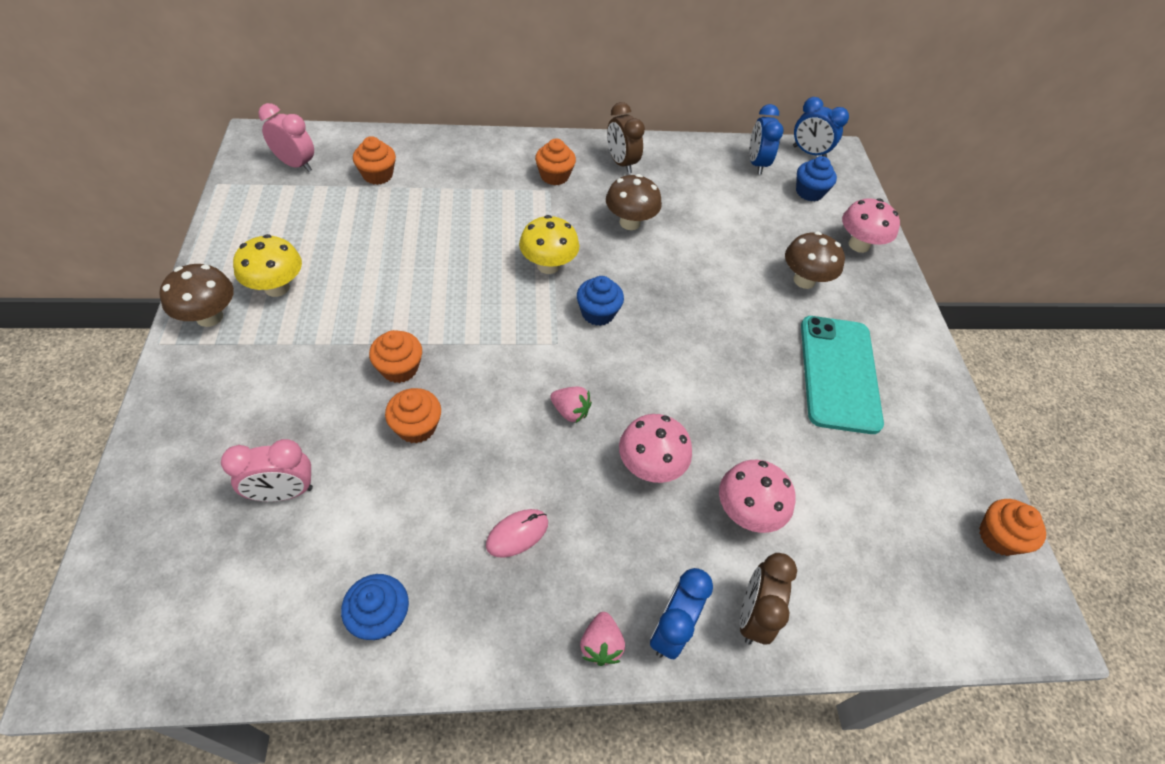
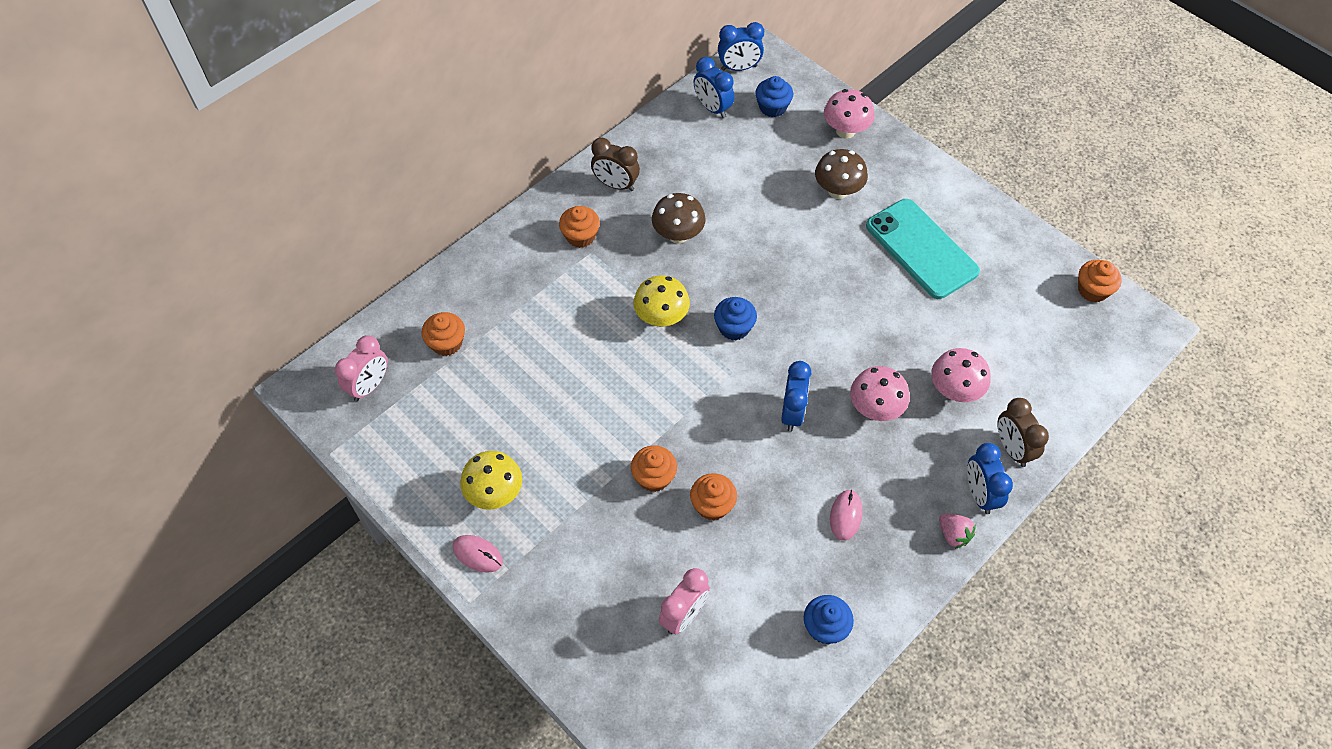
camera: 35 degrees left, 5 degrees up
(209, 317) = (477, 554): brown mushroom -> pink mouse
(296, 164) = (370, 386): pink clock -> pink clock turned 135 degrees clockwise
(570, 411) = (792, 413): pink strawberry -> blue clock

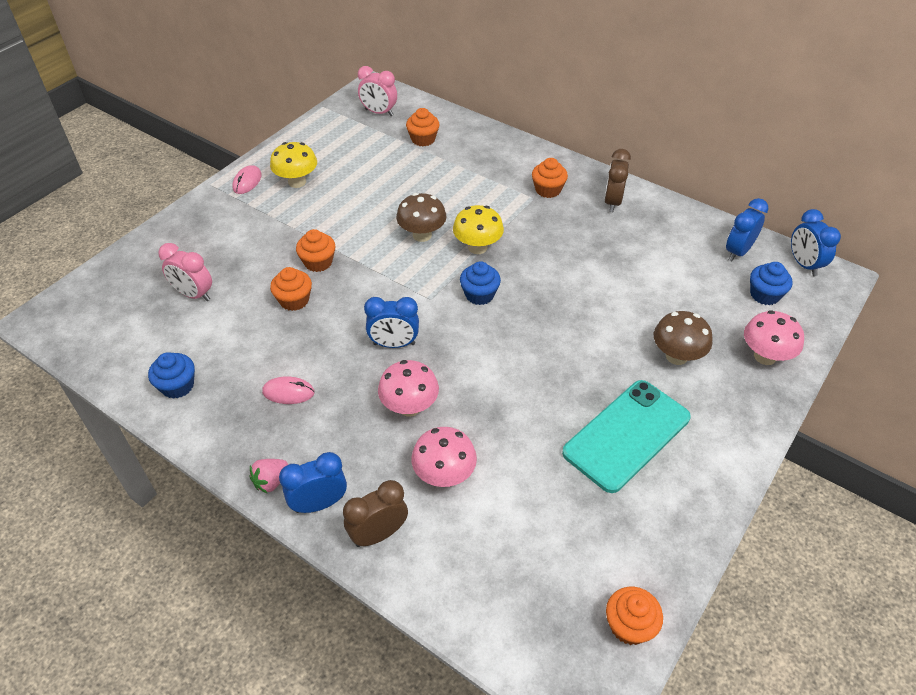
camera: 80 degrees right, 10 degrees down
(678, 235) = (572, 247): brown mushroom -> brown mushroom (422, 235)

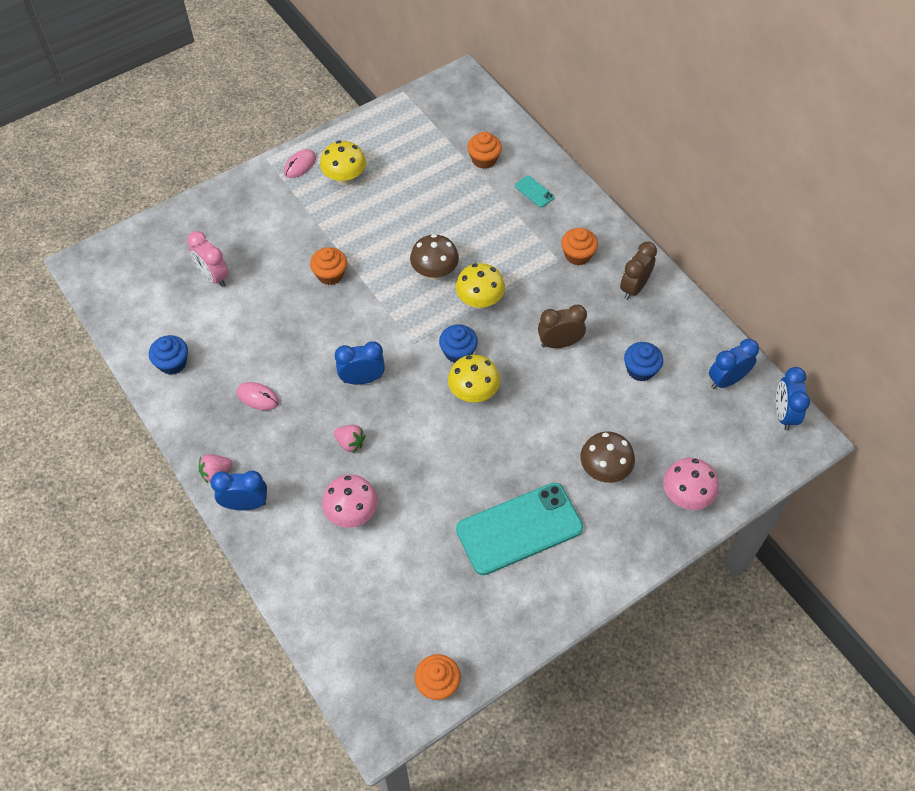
camera: 20 degrees right, 10 degrees up
(294, 300) = (295, 308): orange cupcake -> none
(378, 534) = (280, 544): brown clock -> brown clock (559, 343)
(379, 112) = (455, 114): pink clock -> none
(394, 344) = (362, 379): blue clock -> blue clock turned 150 degrees clockwise
(409, 407) = (350, 443): pink mushroom -> pink strawberry
(482, 152) = (534, 191): none -> turquoise phone
(513, 325) = (473, 393): none -> yellow mushroom
(764, 295) = (724, 434): blue cupcake -> blue cupcake (640, 369)

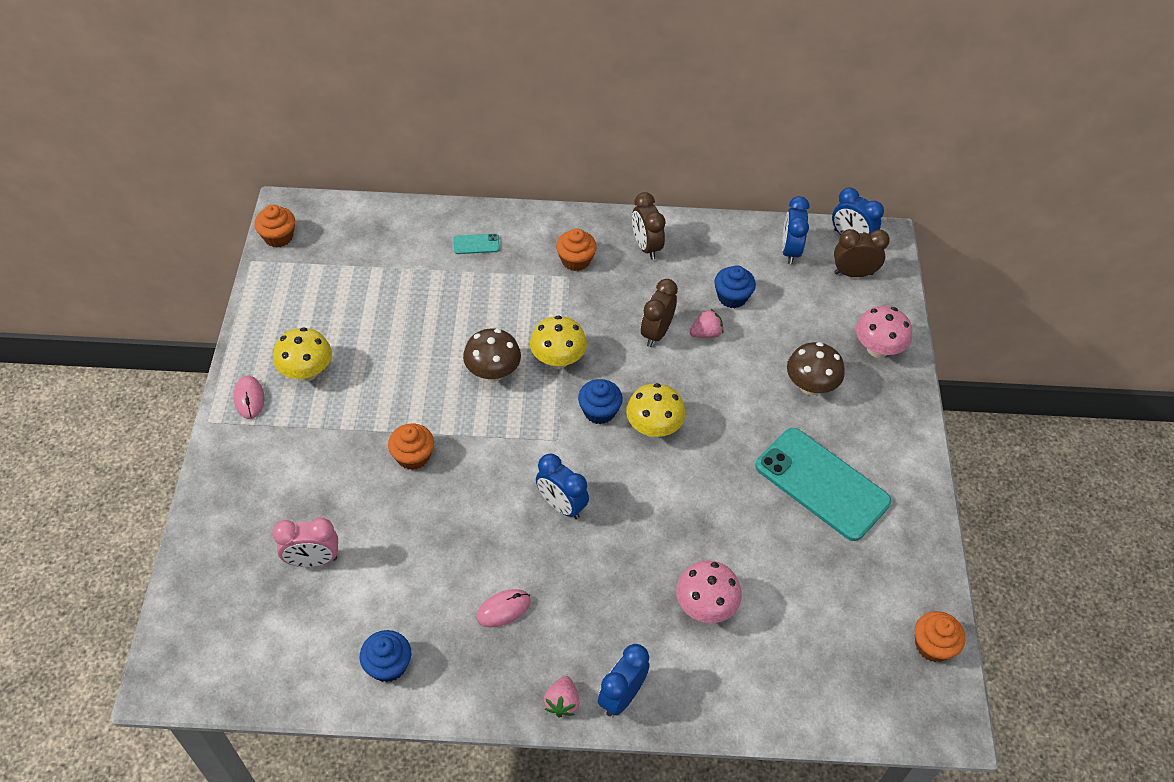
camera: 55 degrees left, 5 degrees down
(350, 443) = (626, 560): pink strawberry -> pink strawberry (706, 333)
(362, 379) = (561, 505): blue clock -> blue clock turned 75 degrees counterclockwise
(484, 159) = (401, 255): orange cupcake -> orange cupcake (278, 237)
(519, 528) = (822, 484): turquoise phone -> turquoise phone turned 60 degrees counterclockwise
(748, 436) = (853, 273): none -> brown clock

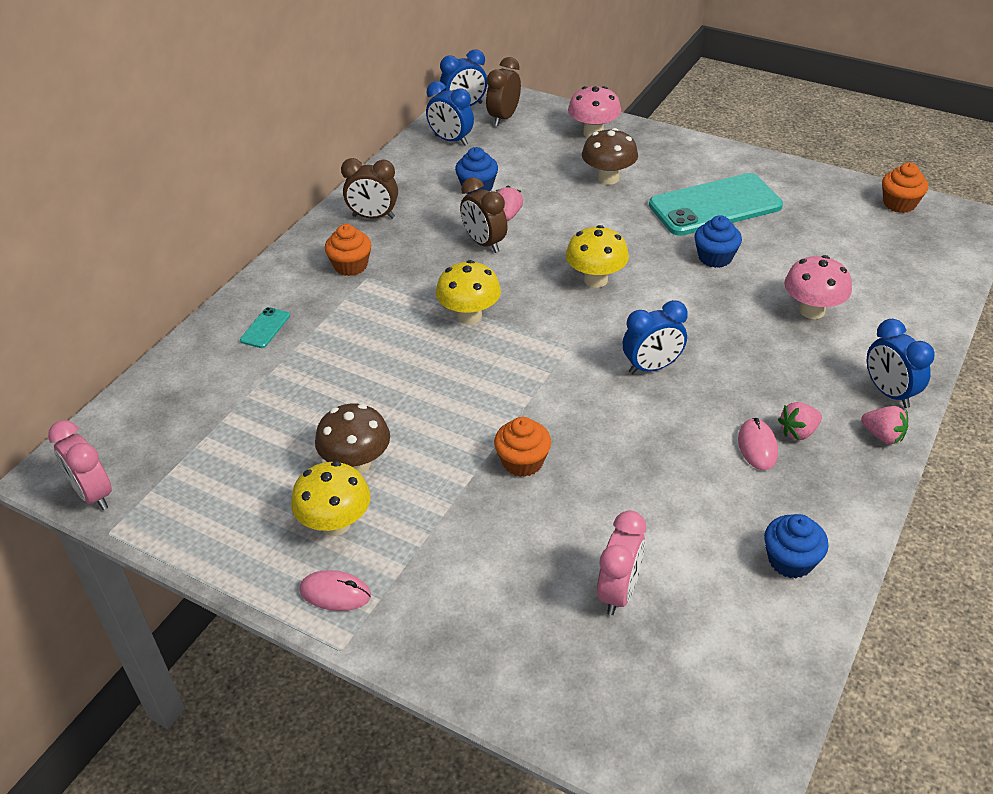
camera: 60 degrees left, 10 degrees down
(278, 237) = (93, 494): orange cupcake -> pink clock
(493, 372) = (451, 367): brown mushroom -> brown mushroom (356, 463)
(535, 635) = (798, 432): none -> pink strawberry
(599, 411) = (553, 308): blue cupcake -> blue cupcake (715, 257)

